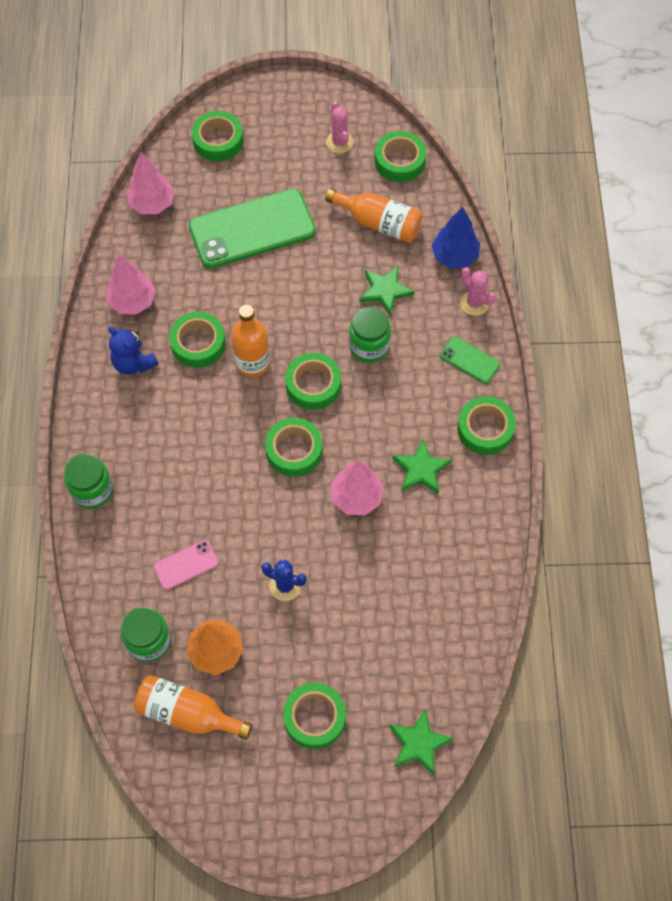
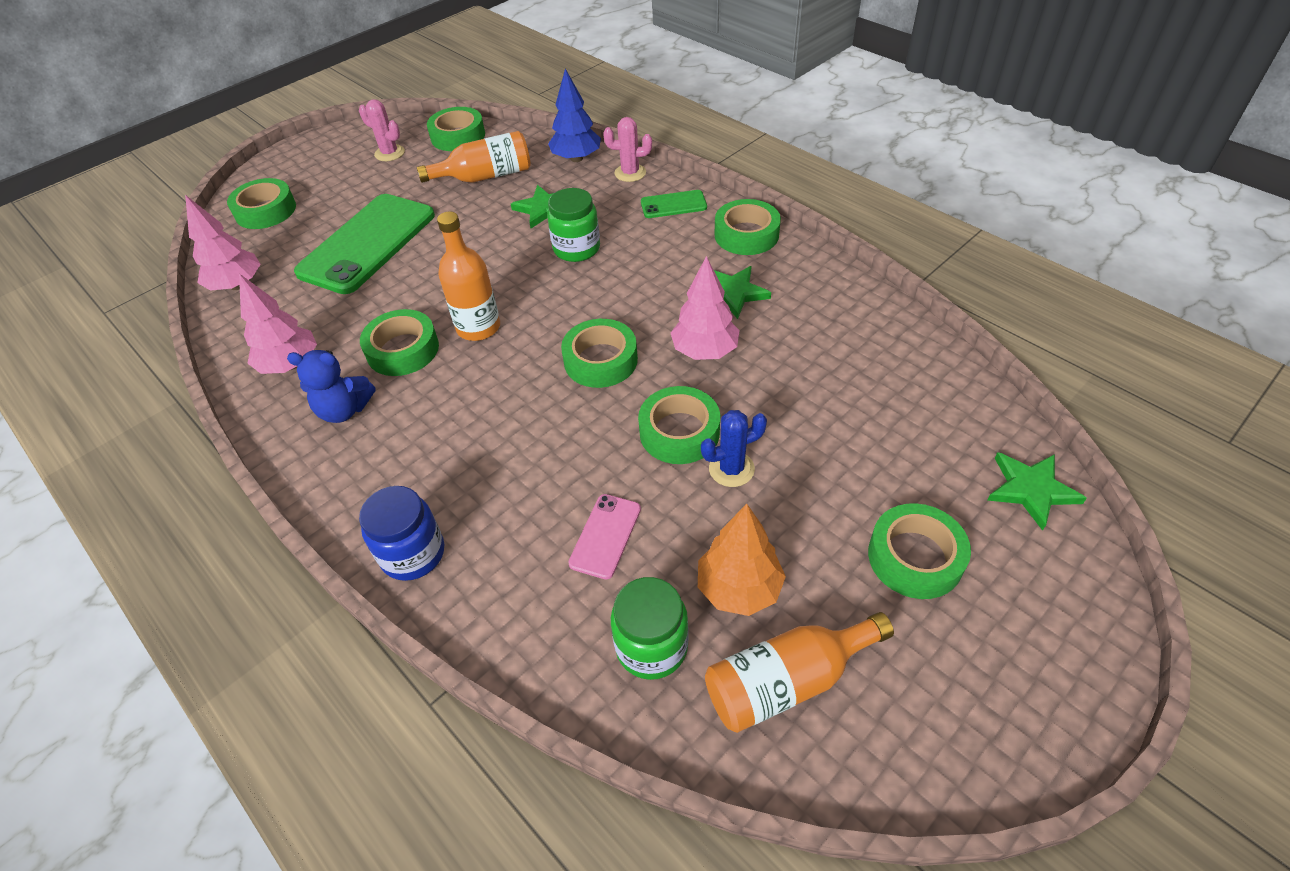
camera: 40 degrees left, 15 degrees down
(92, 490) = (413, 554): green jar -> blue jar
(313, 385) = (558, 304): green tape -> green tape (679, 432)

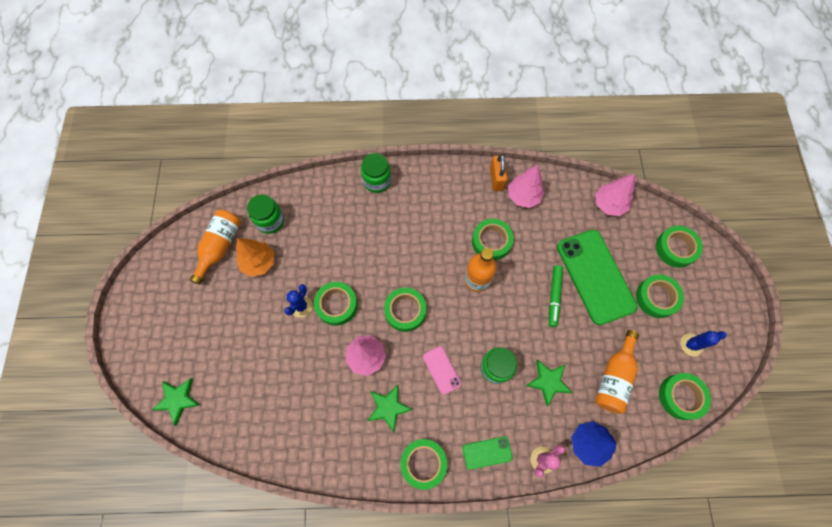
camera: 130 degrees right, 20 degrees up
(279, 410) = (496, 179): none -> orange padlock
(344, 410) = (473, 200): blue teddy bear -> none
(389, 153) = (691, 344): pink cactus -> blue cactus
(413, 554) = (377, 181): blue jar -> green jar
(432, 257) = (554, 297): none -> green marker
(605, 536) = (321, 241): pink phone -> pink phone (441, 370)
(673, 205) = (487, 452): green phone -> green phone turned 45 degrees clockwise
(915, 557) = (206, 327): green tape -> green tape (656, 298)

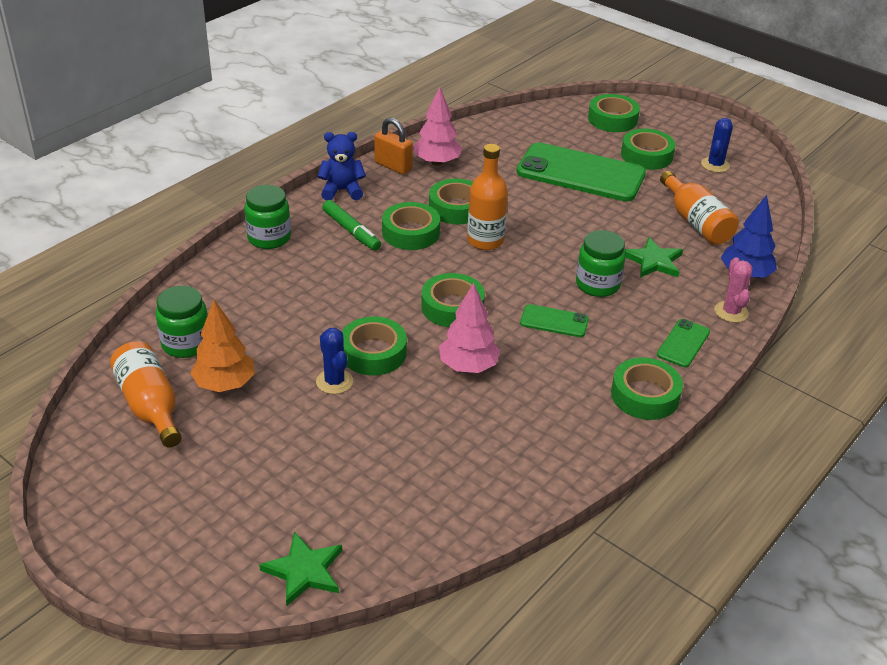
camera: 50 degrees left, 30 degrees down
(388, 407) = (549, 384): green star -> none
(441, 370) = (554, 321): pink phone -> green phone
(449, 176) = (342, 191): none -> blue teddy bear
(554, 297) = (569, 207): green marker -> green marker (351, 231)
(609, 204) = (519, 125): pink tree -> none
(681, 397) = (758, 199): green tape -> green tape (410, 233)

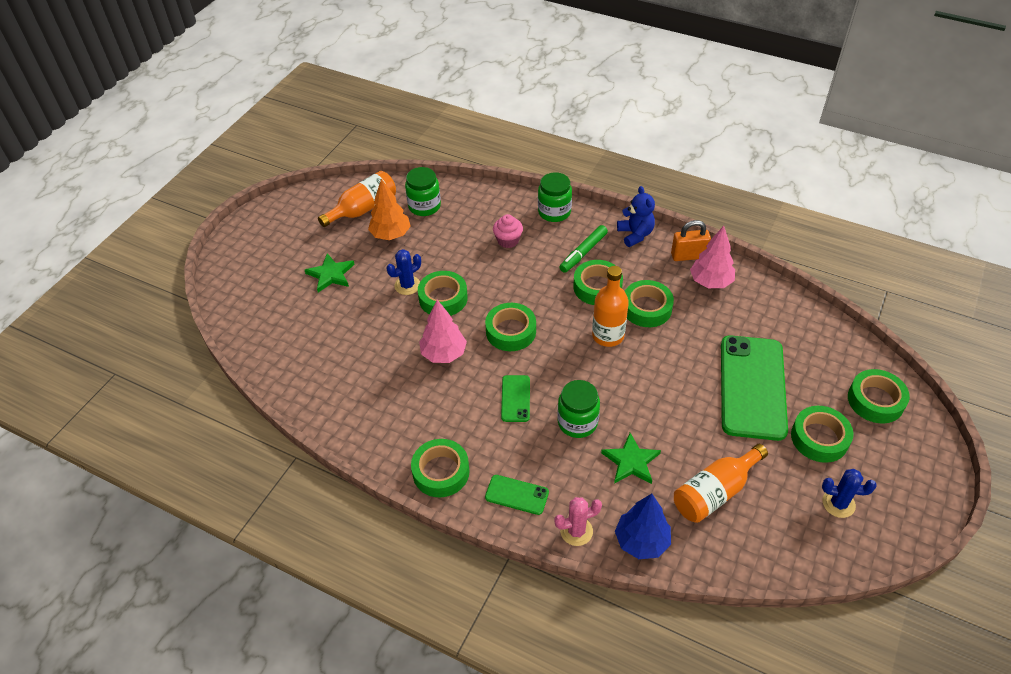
camera: 80 degrees right, 10 degrees up
(298, 282) = (508, 240): none -> pink cupcake
(304, 571) = (241, 312): green star -> green star (330, 274)
(393, 166) = (688, 256): orange padlock -> orange padlock turned 60 degrees clockwise

